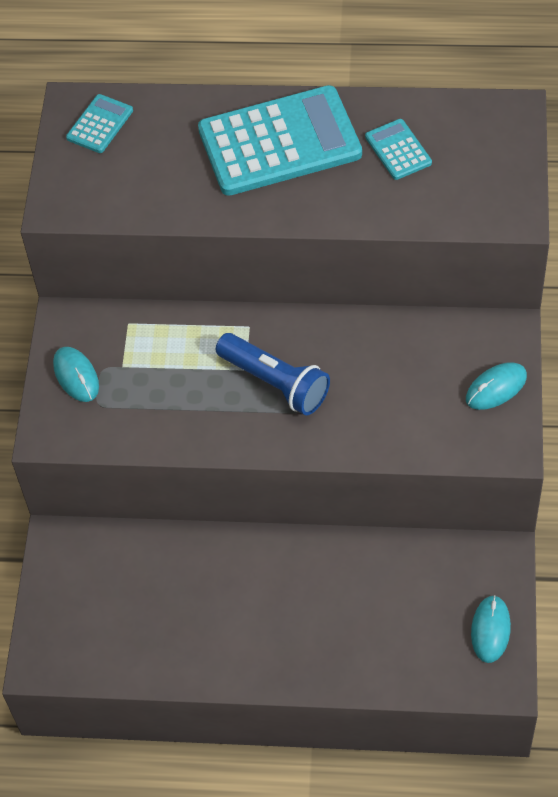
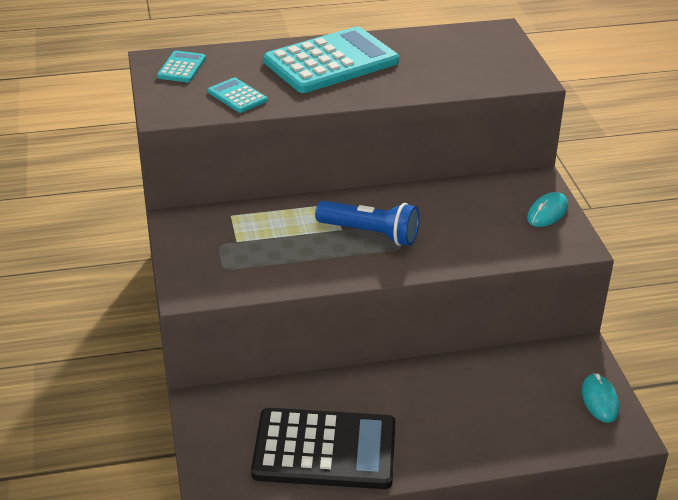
camera: 20 degrees left, 20 degrees down
(76, 376) = (198, 252): turquoise mouse -> none
(167, 630) = (324, 450): none -> black calculator
(398, 150) = (424, 56): turquoise calculator -> turquoise calculator (237, 96)

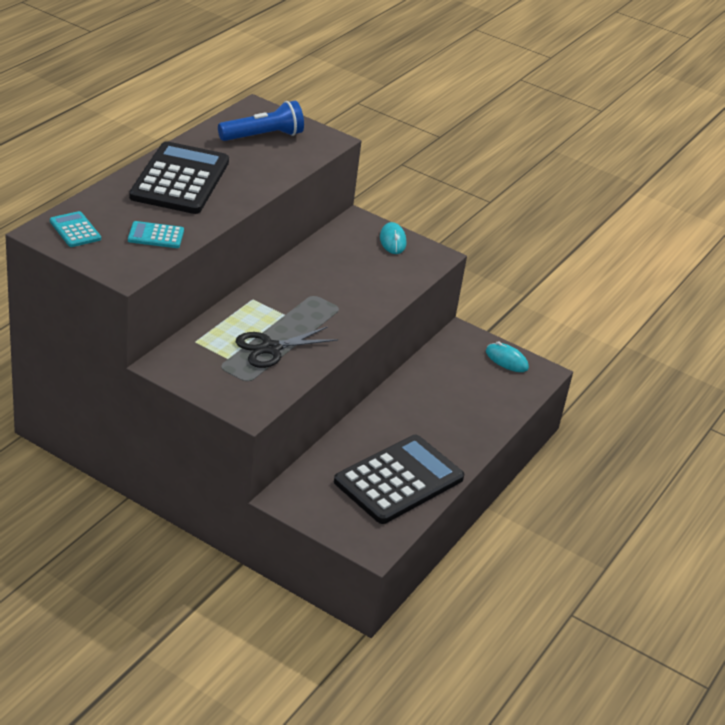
camera: 50 degrees left, 0 degrees up
(285, 251) = (271, 348): none -> black scissors
(331, 62) = (180, 179): turquoise calculator -> black calculator
(370, 234) = (307, 308): blue flashlight -> blue flashlight (263, 136)

